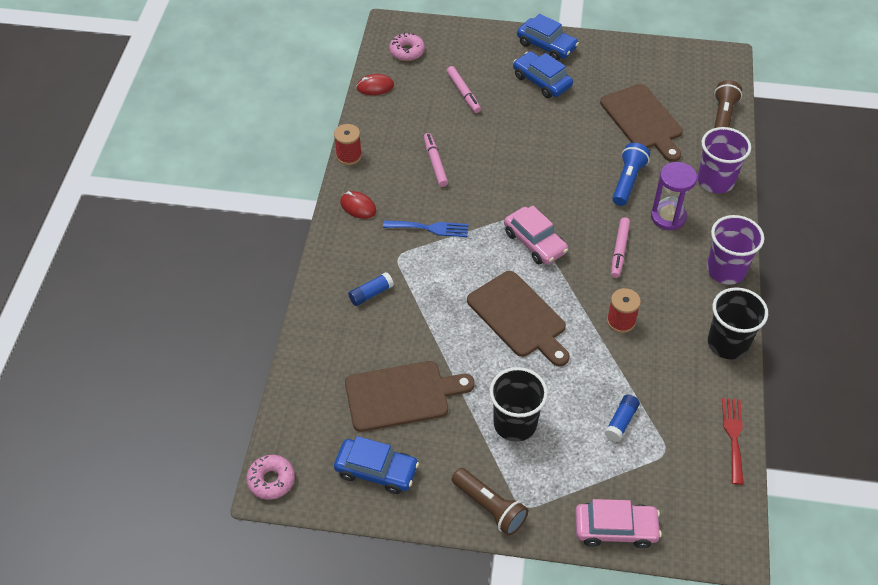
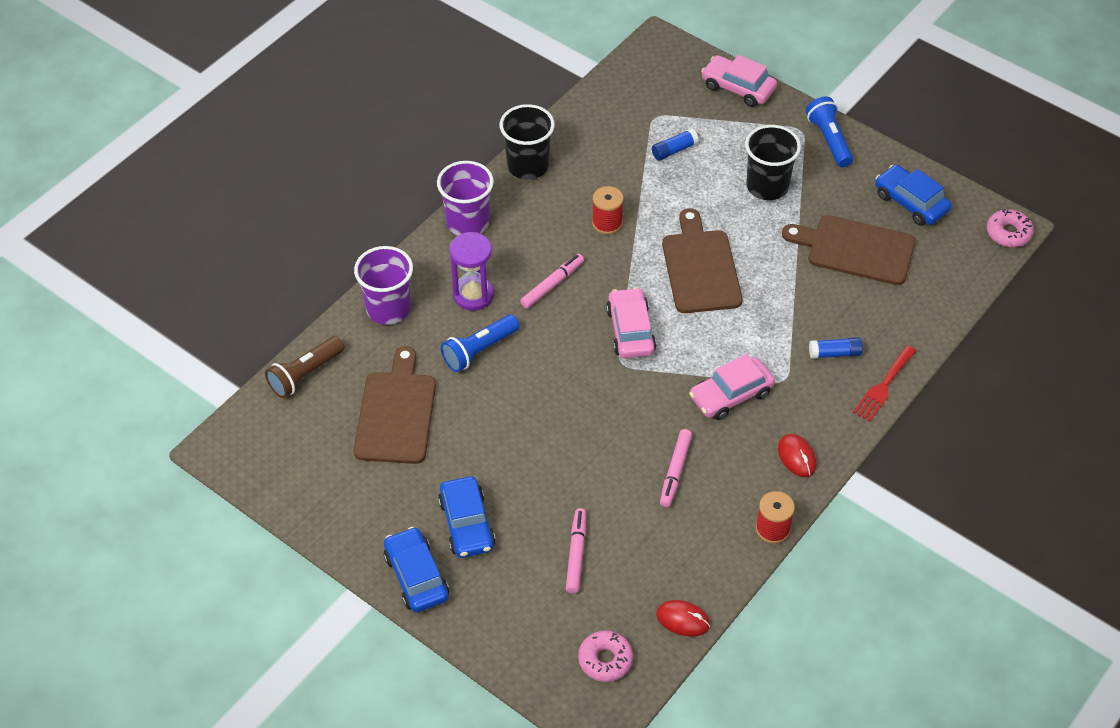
camera: 150 degrees left, 0 degrees up
(430, 228) = (731, 395): blue fork -> pink car
(490, 507) = (829, 140): brown flashlight -> blue flashlight
(733, 436) = (590, 103): red fork -> red fork (883, 386)

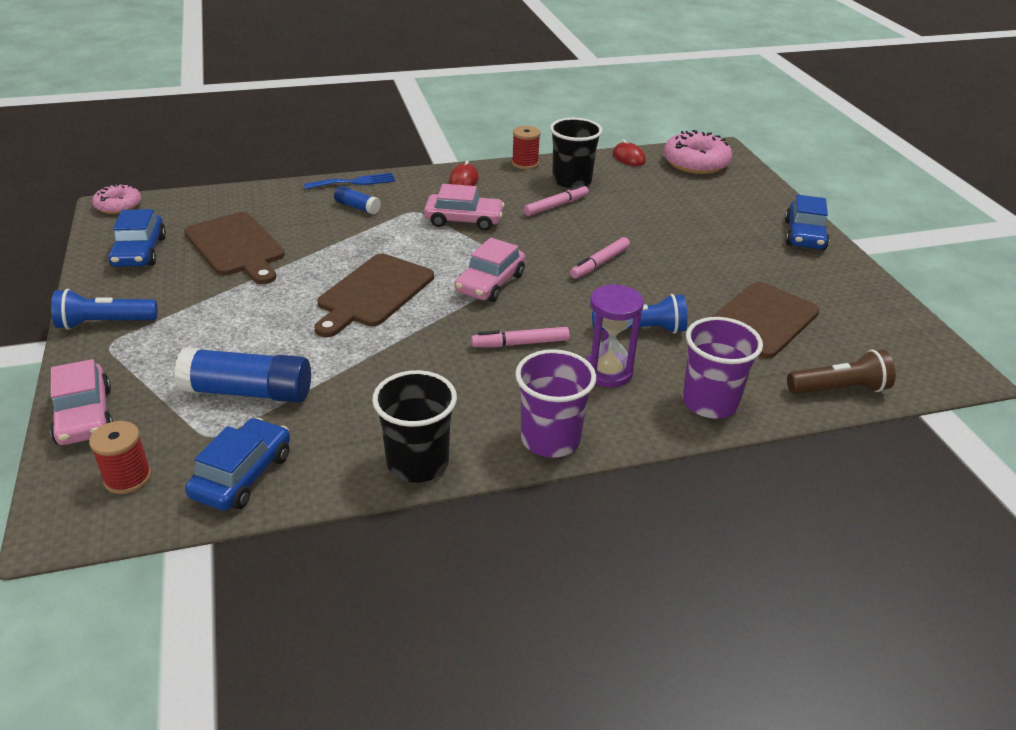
camera: 145 degrees left, 15 degrees down
(467, 524) = (743, 242): blue car -> blue car (242, 475)
(576, 554) = (672, 201): pink marker -> pink marker (600, 263)
(605, 660) = (696, 163): pink donut -> pink donut, size x1.68
(607, 223) = (406, 364): red spool -> red spool (128, 478)
(674, 150) = (248, 392): blue glue stick -> blue glue stick, size x1.95
(767, 186) = (221, 318): black cup -> black cup (571, 181)
(829, 140) = (104, 323): blue flashlight -> blue flashlight turned 60 degrees clockwise
(883, 386) = (354, 182): red fork -> blue fork

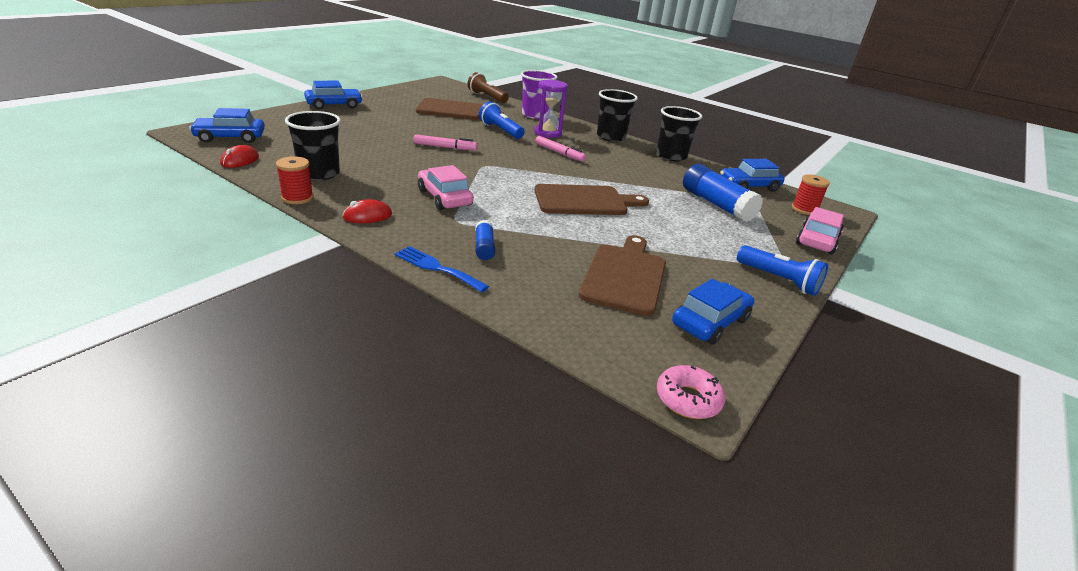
camera: 130 degrees left, 5 degrees down
(490, 283) = (516, 171): pink car -> none
(550, 439) = (611, 137): purple cup -> black cup
(555, 206) = (376, 171): pink marker -> none
(696, 163) = (230, 137): pink donut -> blue car

